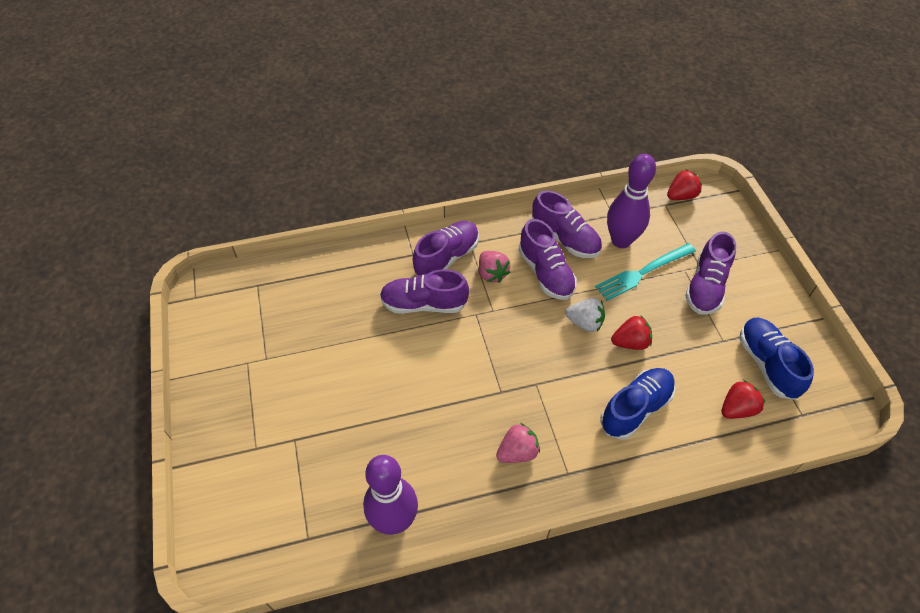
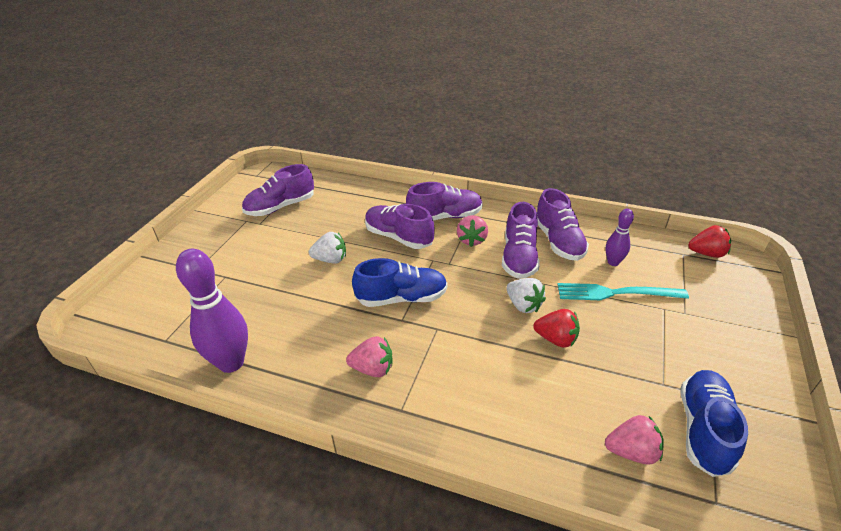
camera: 35 degrees right, 15 degrees down
(382, 363) = (330, 260): none -> white strawberry
(621, 240) = (613, 262): purple bowling pin -> purple bowling pin, size x0.54
(635, 409) = (515, 393): blue shoe -> blue shoe (402, 298)
(705, 286) = (678, 331): purple shoe -> purple shoe (280, 207)
(737, 408) = (632, 451): red strawberry -> pink strawberry

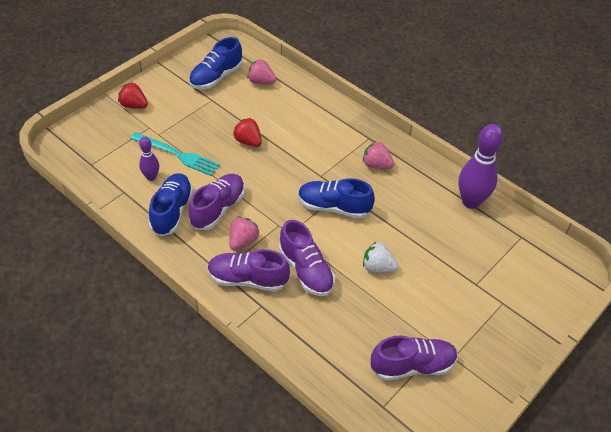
camera: 160 degrees left, 10 degrees up
(523, 305) = (249, 169): white strawberry -> none
(558, 241) = (172, 211): purple shoe -> blue shoe
(706, 253) = (74, 158): red strawberry -> red strawberry (134, 105)

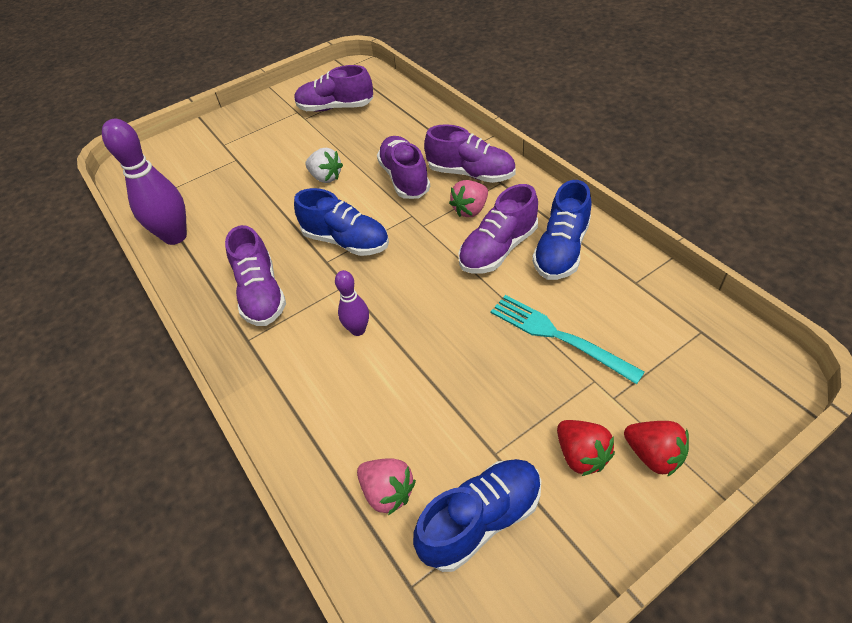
camera: 160 degrees left, 0 degrees up
(151, 177) = (597, 301): purple bowling pin -> purple bowling pin (358, 330)
(248, 141) = (439, 350): red strawberry -> red strawberry (581, 455)
(376, 165) = (261, 294): pink strawberry -> purple shoe

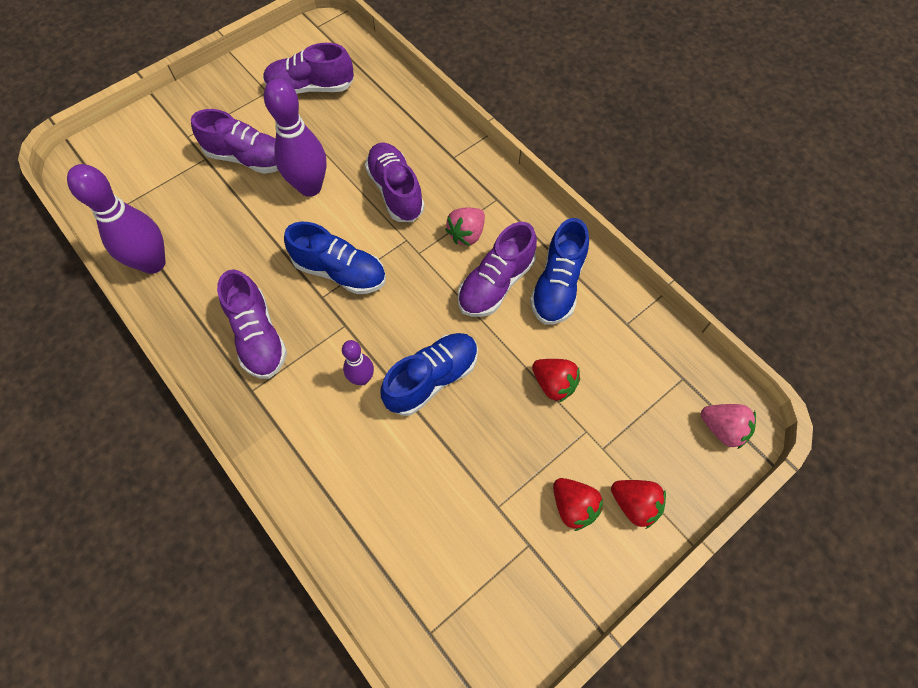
camera: 10 degrees left, 15 degrees up
(326, 177) = (310, 187): white strawberry -> purple bowling pin
(387, 492) = (403, 548): pink strawberry -> pink strawberry (722, 429)
(471, 174) = (465, 187): purple shoe -> purple shoe (248, 158)
(481, 520) = (487, 570): blue shoe -> blue shoe (432, 379)
(558, 336) = (553, 384): turquoise fork -> red strawberry

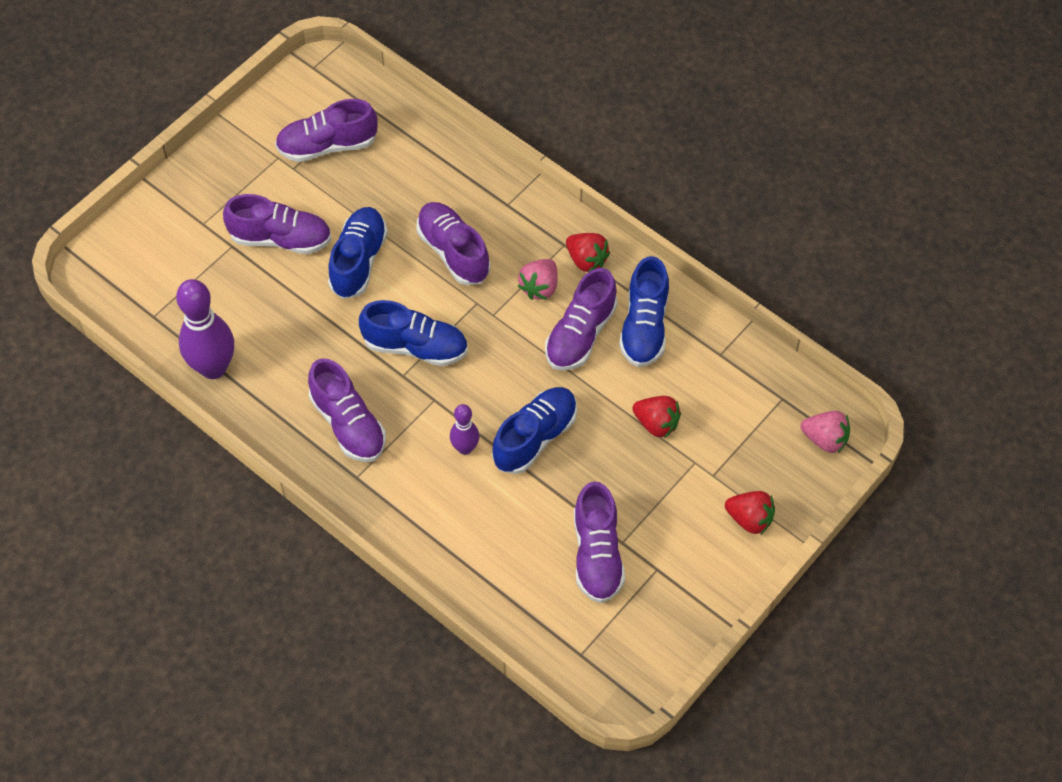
camera: 10 degrees left, 5 degrees down
(310, 187) = (358, 261): purple bowling pin -> blue shoe
(469, 516) = (597, 554): none -> purple shoe
(573, 506) = (693, 530): red strawberry -> red strawberry (586, 260)

